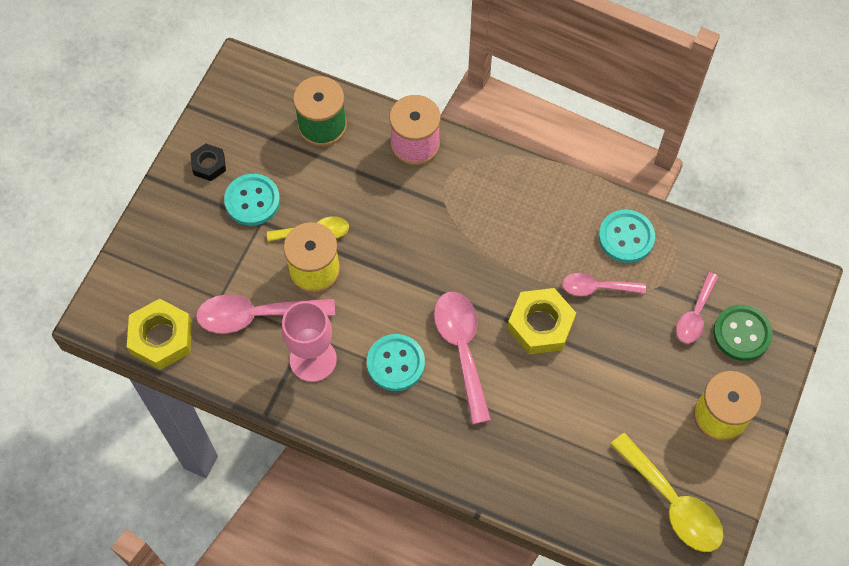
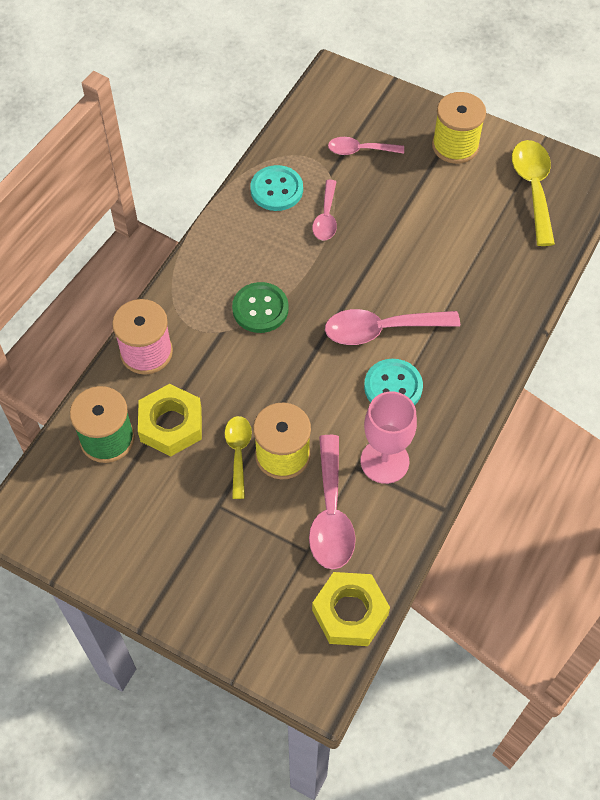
camera: 85 degrees left, 5 degrees down
(209, 165) = (137, 558): black nut -> none
(252, 201) = (191, 513): turquoise button -> none
(540, 325) = (360, 264): yellow nut -> yellow nut (171, 425)
(672, 503) = (533, 188): yellow spoon -> yellow spoon turned 60 degrees counterclockwise
(695, 315) = (359, 150): pink spoon -> pink spoon turned 150 degrees clockwise
(742, 333) = (379, 121): green button -> green button (260, 309)

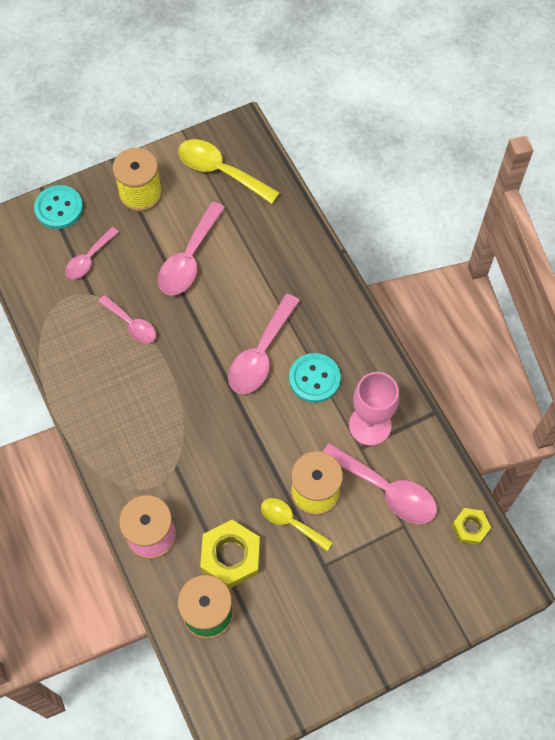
camera: 55 degrees left, 5 degrees up
(260, 309) = (177, 425): green button -> none
(276, 190) = (76, 342): turquoise button -> turquoise button (59, 208)
(350, 612) = (470, 528): yellow nut -> yellow nut, size x0.58
(425, 219) = (189, 259): none -> pink spoon

